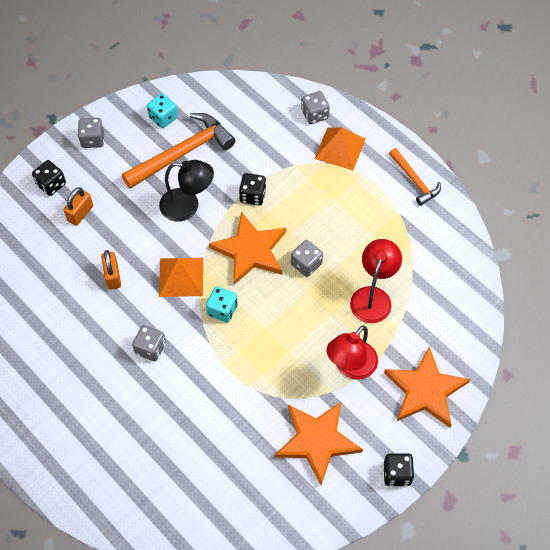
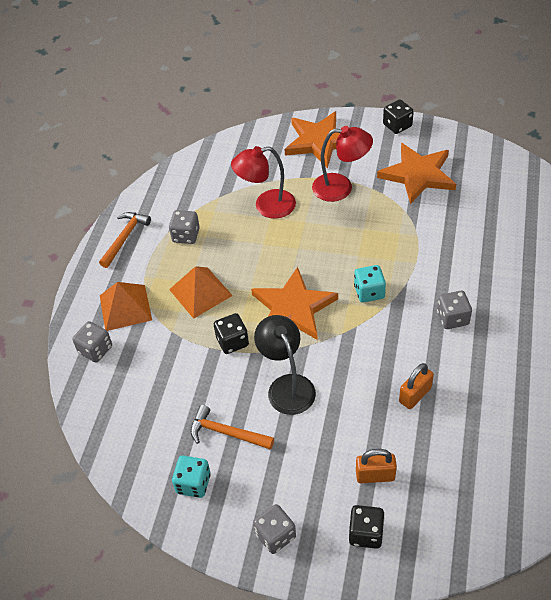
camera: 120 degrees left, 10 degrees down
(181, 277) = (365, 341): orange pyramid -> orange pyramid (200, 292)
(183, 153) = (226, 433): orange hammer -> orange hammer, size x0.58
(306, 264) = (273, 262): grey dice -> grey dice (186, 235)

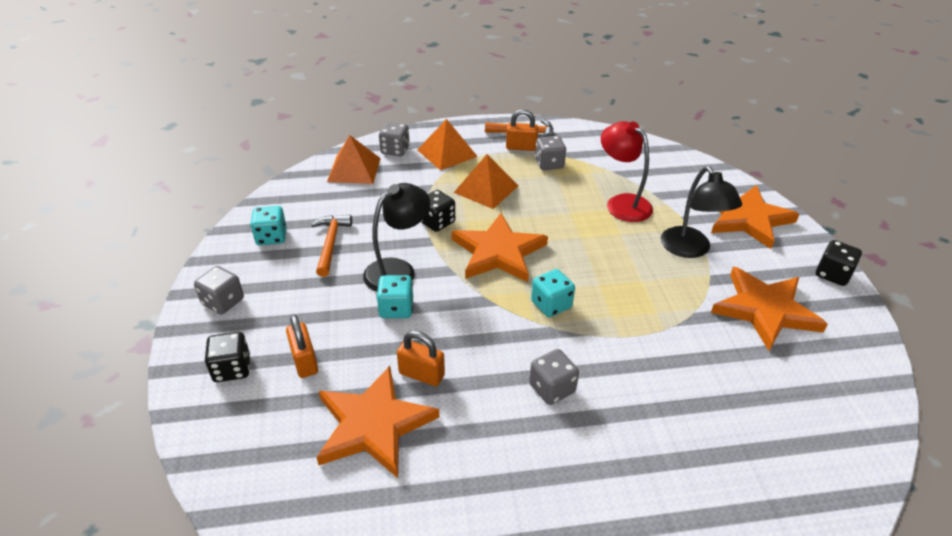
camera: 65 degrees right, 10 degrees down
(112, 393) = (354, 169): none -> orange pyramid
(148, 247) = (521, 147): none -> orange padlock
(335, 397) = (396, 308): none -> turquoise dice
(341, 187) = (690, 249): red lamp -> black lamp
(455, 437) = (373, 425): none -> orange star

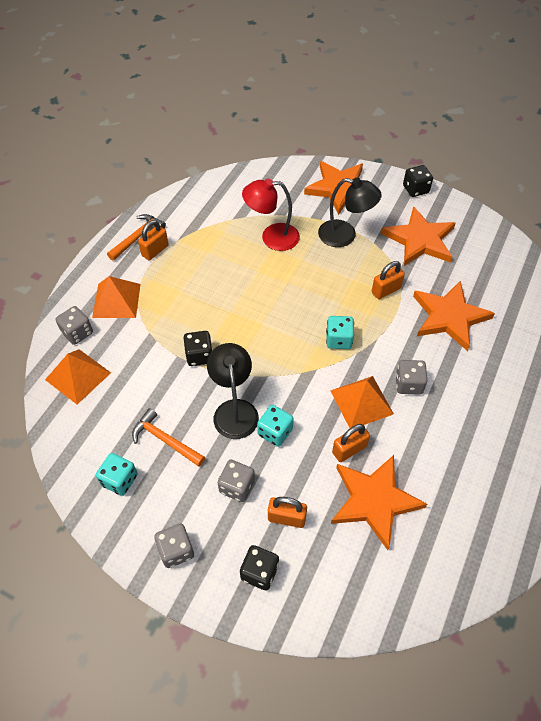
camera: 55 degrees left, 15 degrees up
(486, 189) = (186, 303): orange pyramid -> orange pyramid (361, 402)
(498, 252) = (264, 338): orange star -> orange star (449, 317)
(549, 164) = (191, 247): grey dice -> grey dice (237, 486)
(658, 313) = (386, 290): none -> orange padlock

